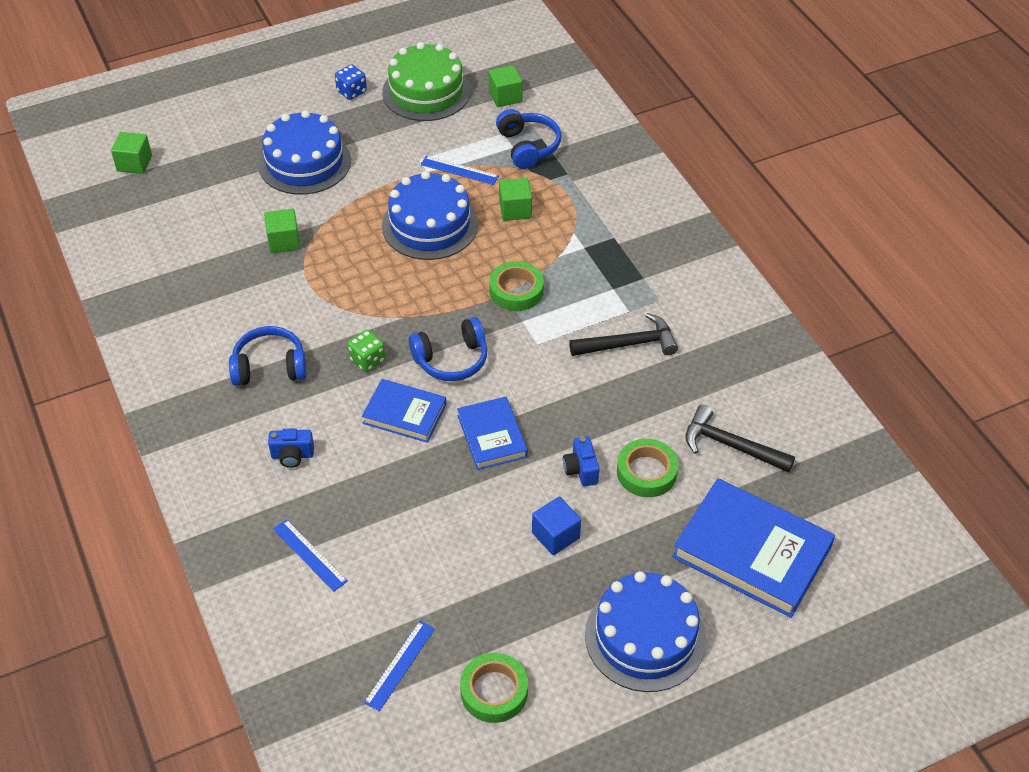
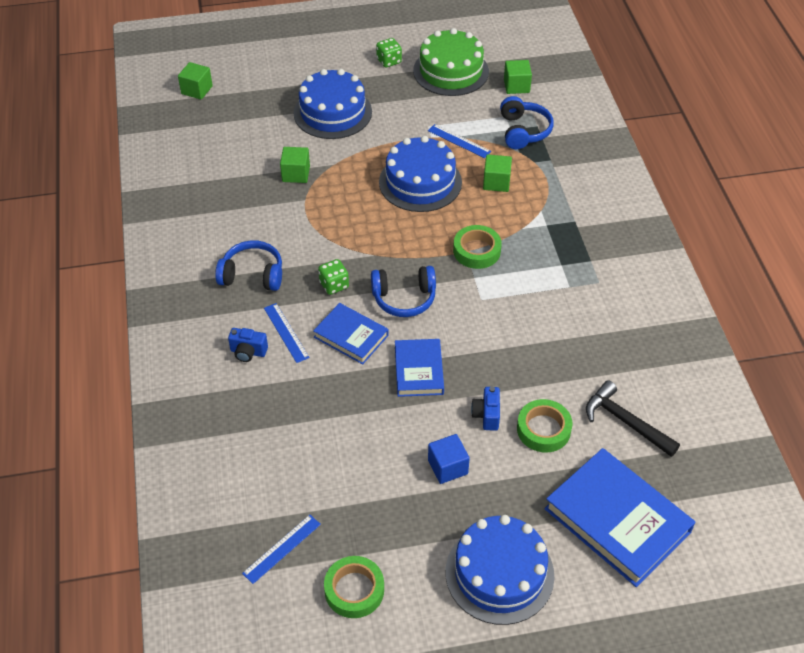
camera: 15 degrees right, 0 degrees up
(309, 555) = (236, 438): blue ruler -> blue ruler (286, 332)
(351, 92) = (389, 61): blue dice -> green dice
(629, 344) = (561, 315): black hammer -> none

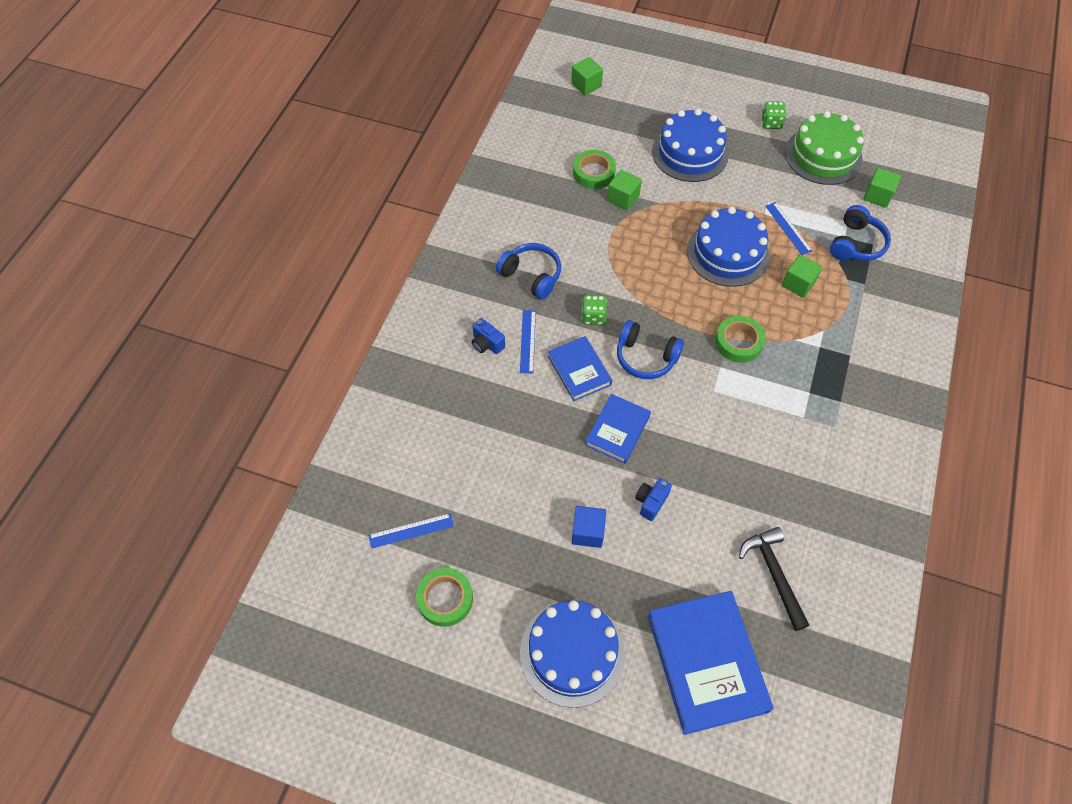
camera: 30 degrees right, 10 degrees up
(543, 429) = (693, 542): green tape -> green tape (593, 173)

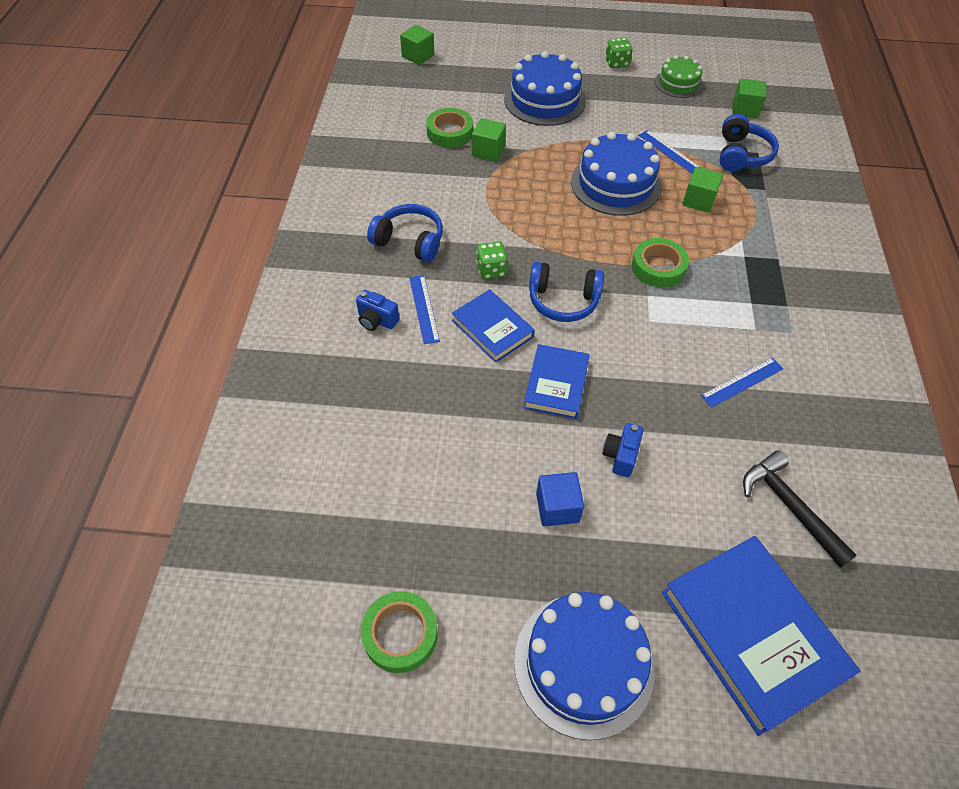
camera: 15 degrees left, 5 degrees down
(411, 530) = (334, 556): blue ruler -> blue ruler (742, 382)
(823, 156) = (678, 83): green cake -> green cake, size x0.59

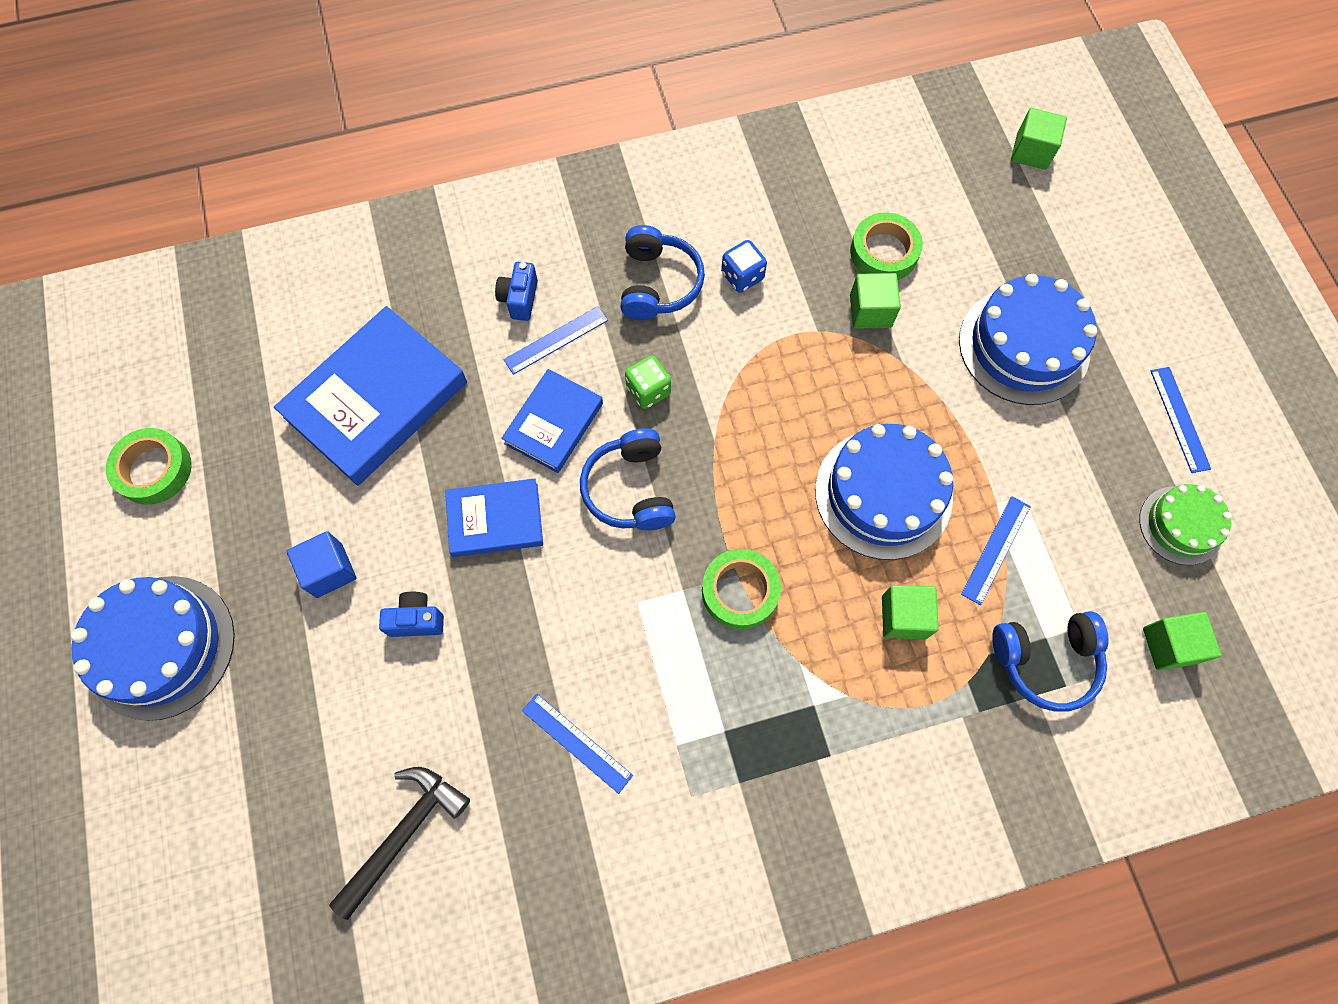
camera: 70 degrees right, 15 degrees up
(429, 199) = (742, 276): none -> blue dice
(616, 63) = (1179, 419): green dice -> blue ruler
(752, 634) = (231, 813): blue book -> blue book (376, 400)

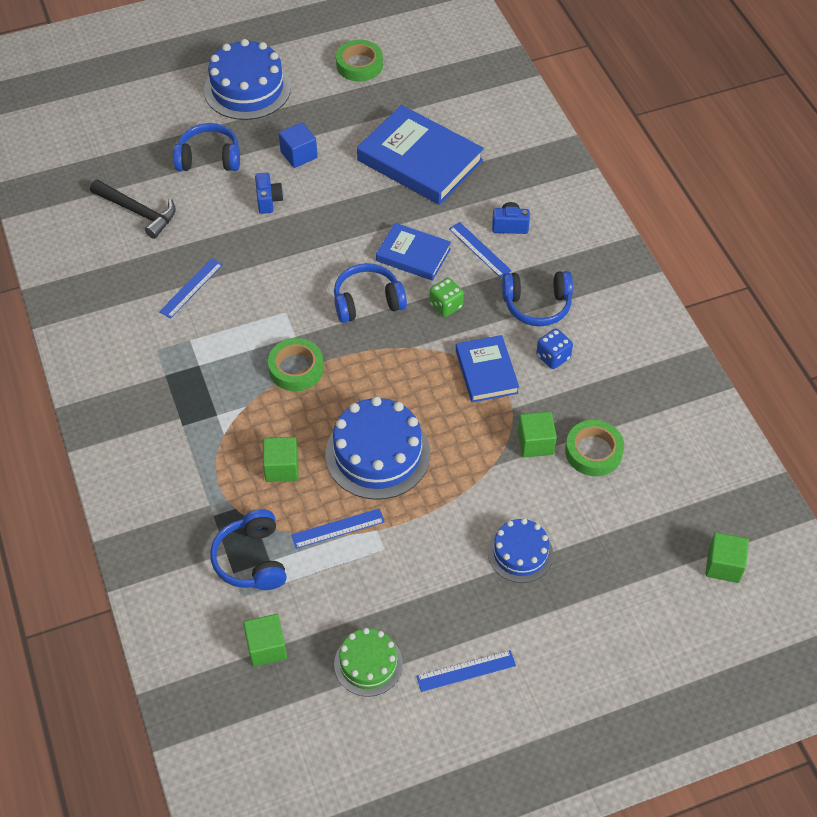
camera: 85 degrees right, 15 degrees down
(307, 712) = (209, 158): none -> blue headphones
(495, 520) = (339, 231): blue book -> blue book (486, 371)
(996, 549) = (338, 528): blue ruler -> blue ruler turned 45 degrees counterclockwise
(1024, 346) = (520, 553): blue cake -> blue cake, size x0.59

